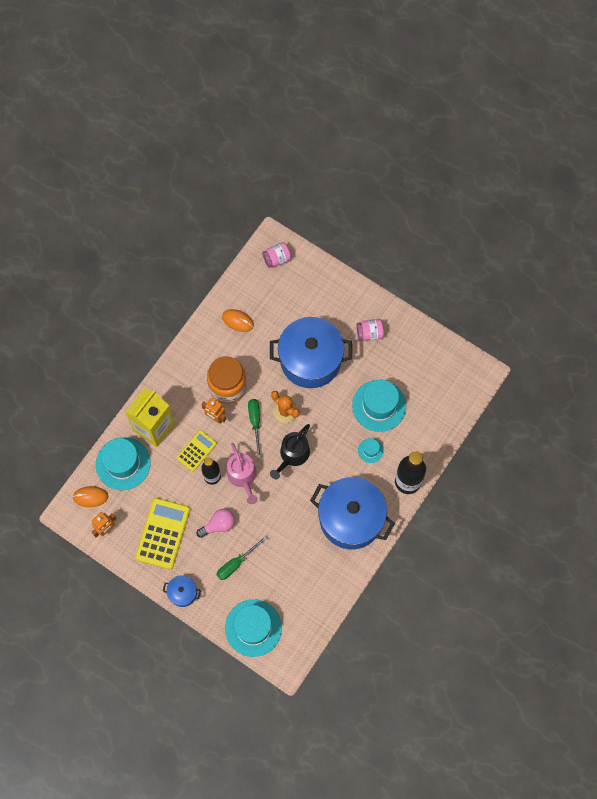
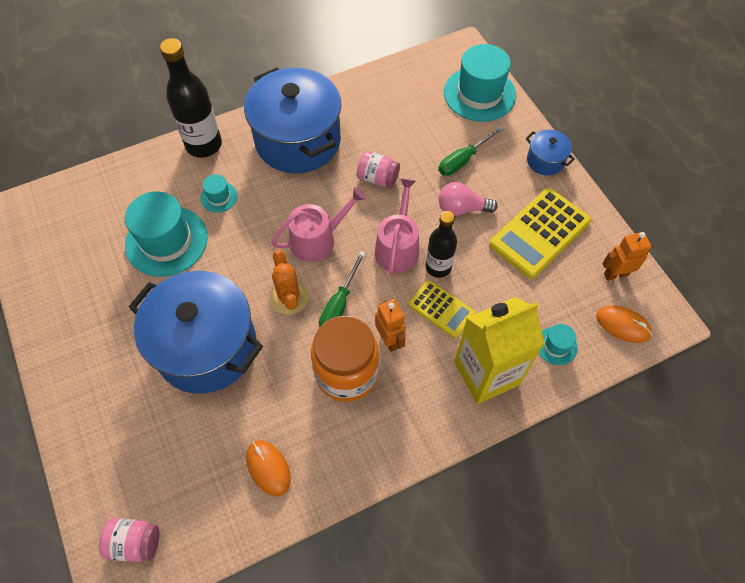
camera: 150 degrees left, 10 degrees down
(123, 463) = (556, 346): turquoise hat -> turquoise hat, size x0.47
(196, 451) = (441, 309): yellow calculator -> yellow calculator turned 120 degrees counterclockwise
(236, 563) = (463, 160): green screwdriver -> green screwdriver turned 150 degrees clockwise
(292, 455) = (318, 239): black watering can -> pink watering can
(369, 333) = (99, 339): pink jar -> pink jar (378, 178)

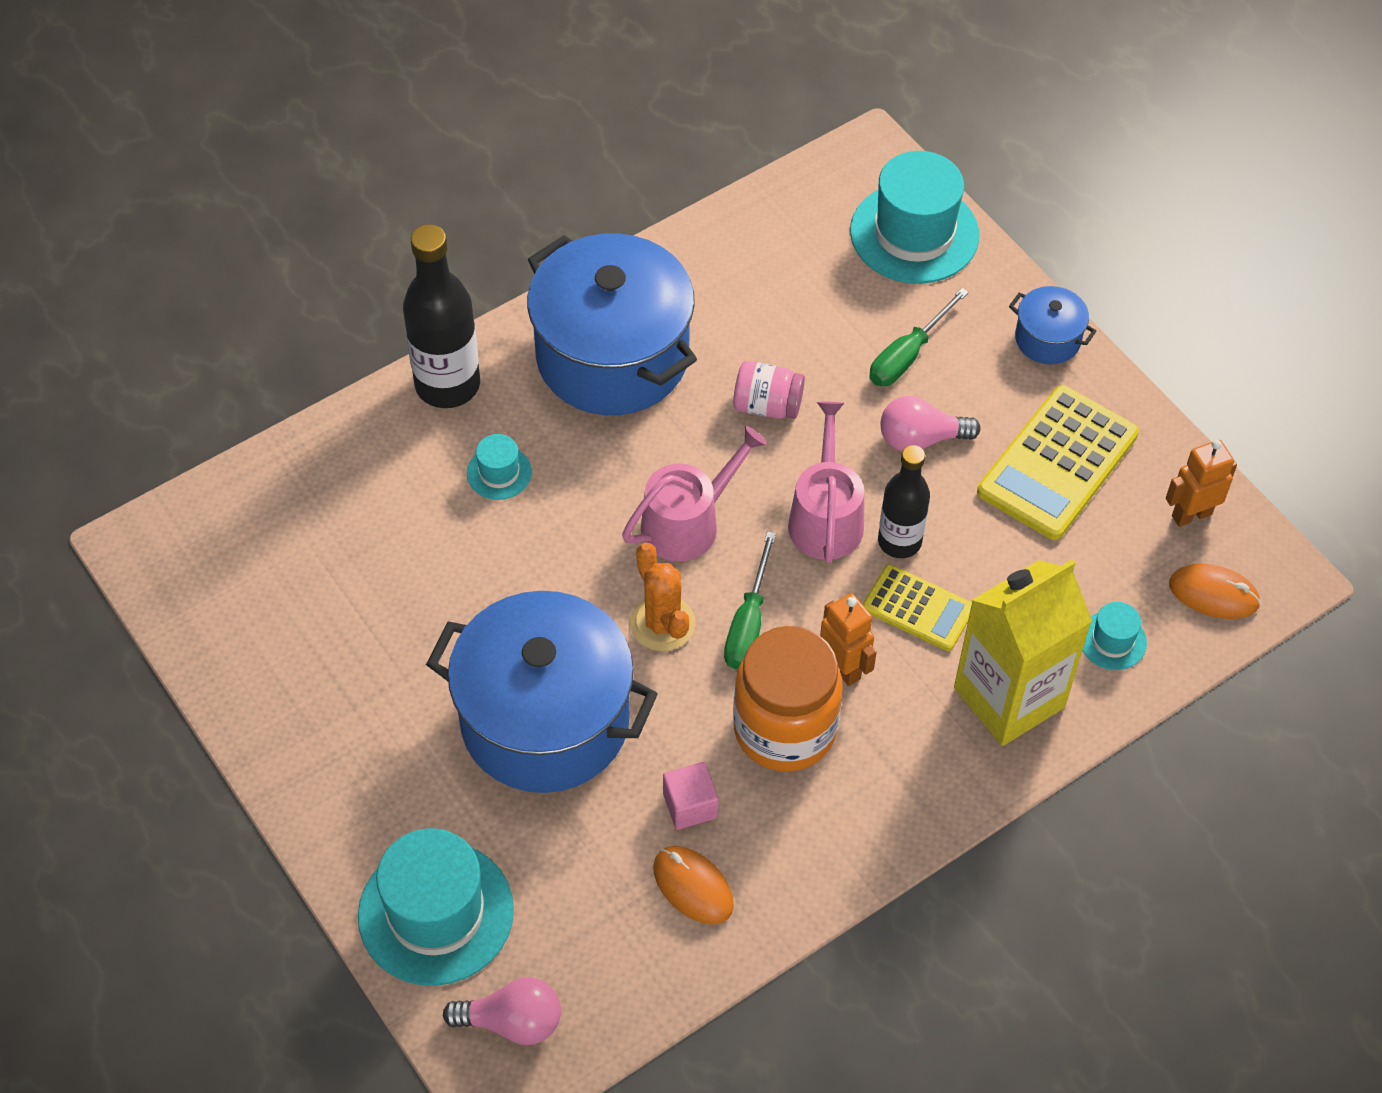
camera: 10 degrees left, 5 degrees down
(135, 542) = (512, 1022): pink jar -> pink light bulb
(166, 241) = (428, 559): turquoise hat -> turquoise hat (436, 913)
(279, 414) = (690, 805): none -> pink cube

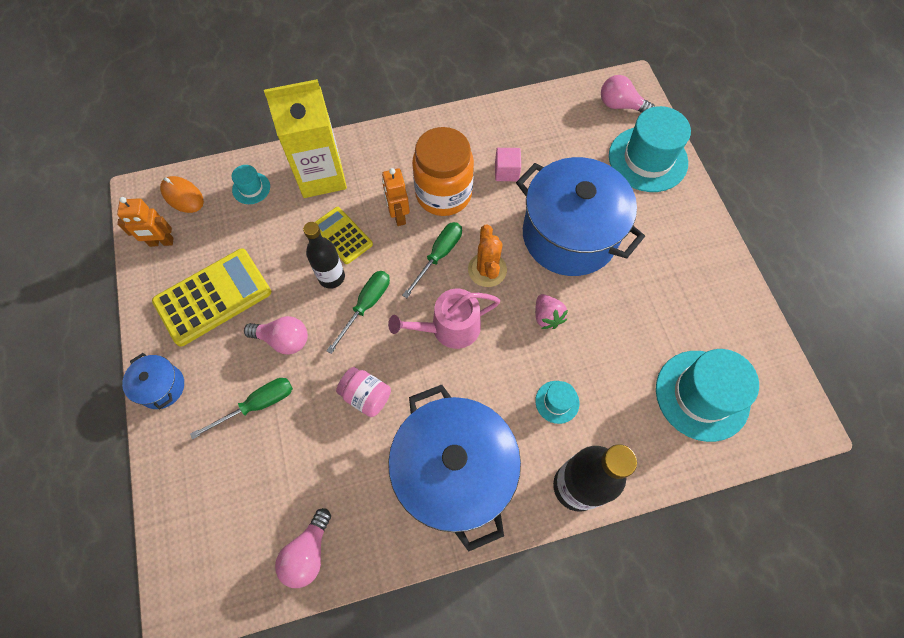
camera: 160 degrees left, 10 degrees up
(545, 581) = (547, 317): none -> pink strawberry
(693, 887) = (518, 136): orange mouse -> none
(756, 234) = (308, 553): none -> pink light bulb
(825, 517) = (366, 306): pink watering can -> green screwdriver
(914, 233) = (194, 511): turquoise hat -> turquoise hat (702, 395)

